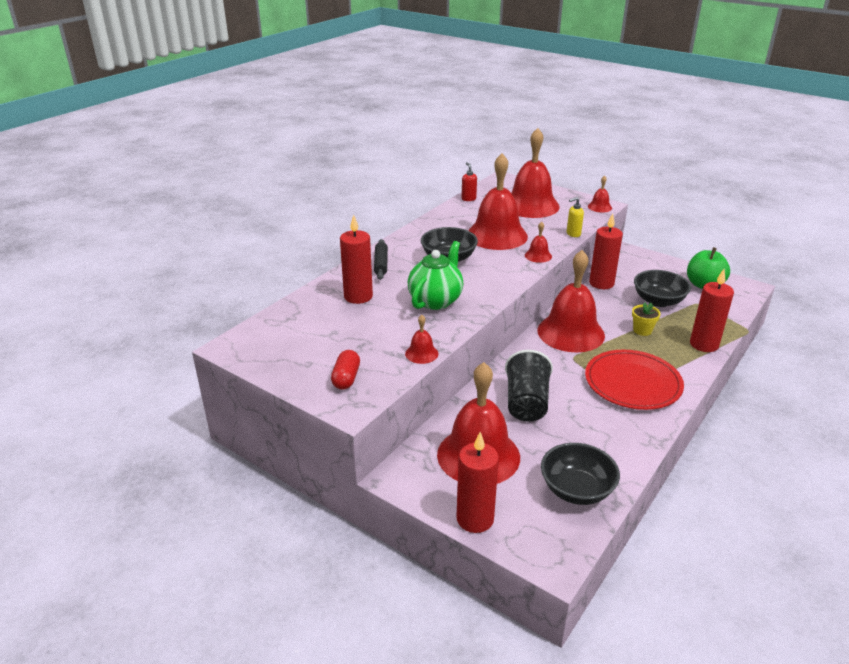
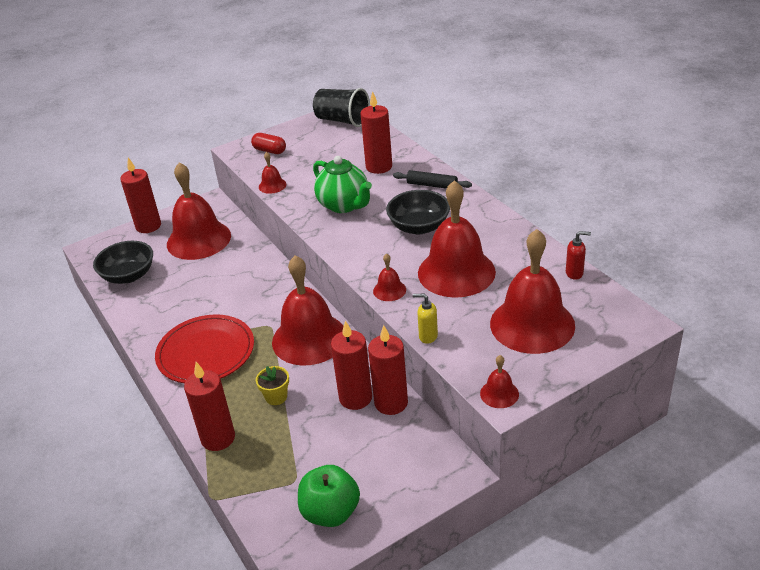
camera: 115 degrees right, 5 degrees up
(526, 403) = (232, 278): black cup -> black cup (342, 120)
(573, 234) = (428, 336): yellow soap dispenser -> yellow soap dispenser turned 75 degrees counterclockwise
(610, 297) = (355, 398): none -> red candle
(658, 301) = (322, 441): black bowl -> none

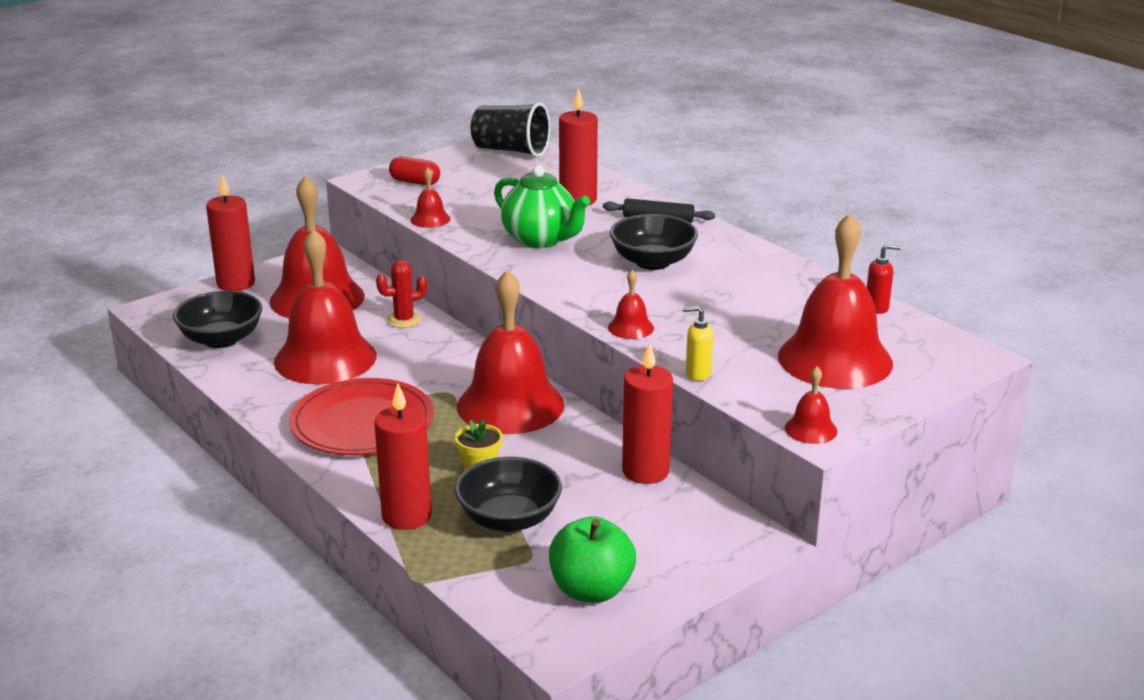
camera: 10 degrees left, 10 degrees down
(252, 260) = (404, 320): none -> red cactus
(287, 444) = (509, 519): none -> black bowl
(355, 398) = (594, 467): red candle -> none
(456, 272) = (717, 308): red bell -> red bell (325, 358)

